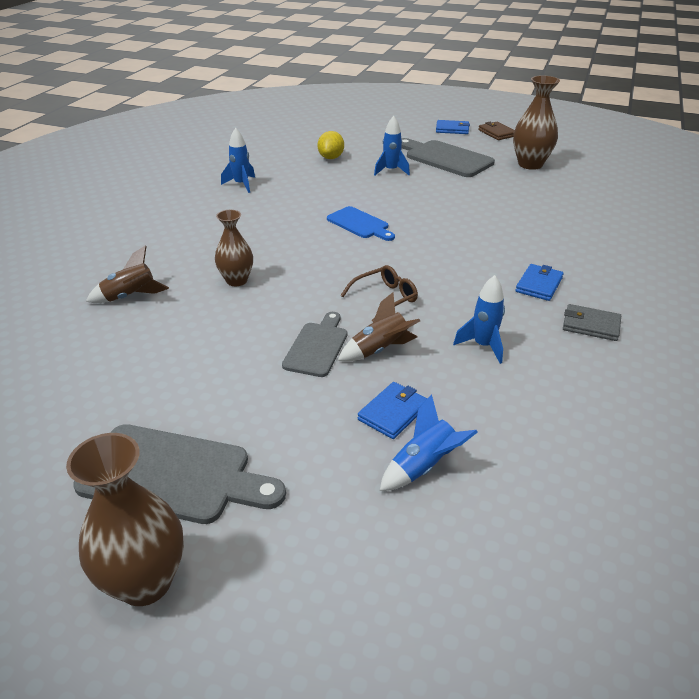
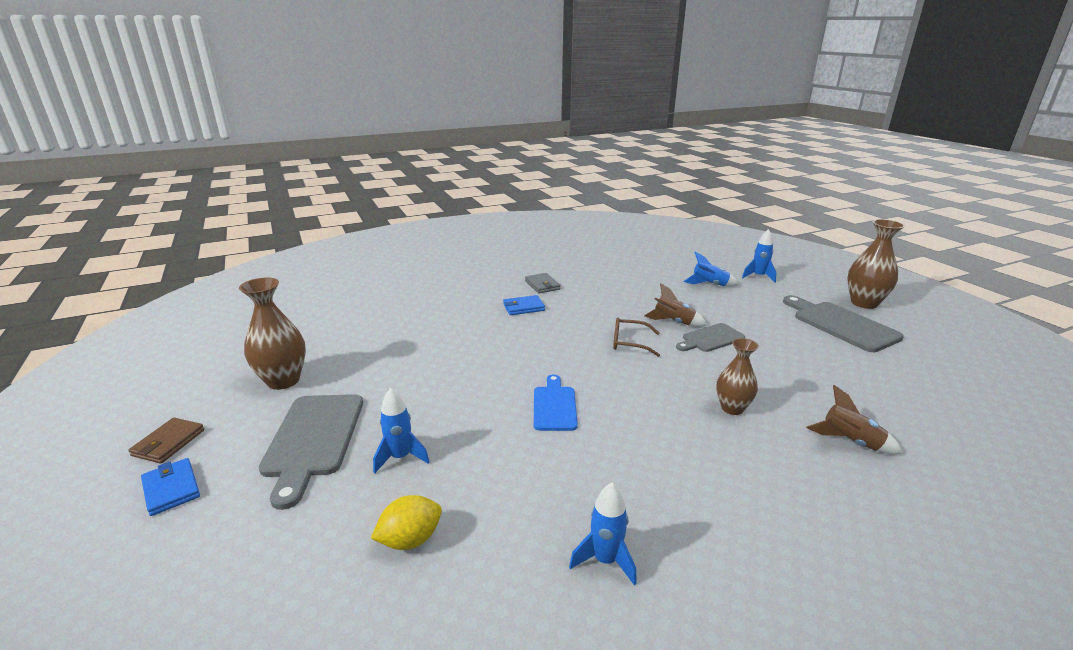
camera: 135 degrees left, 10 degrees down
(393, 412) = (701, 301): blue wallet -> none
(483, 346) = (613, 301): blue rocket -> blue rocket (758, 276)

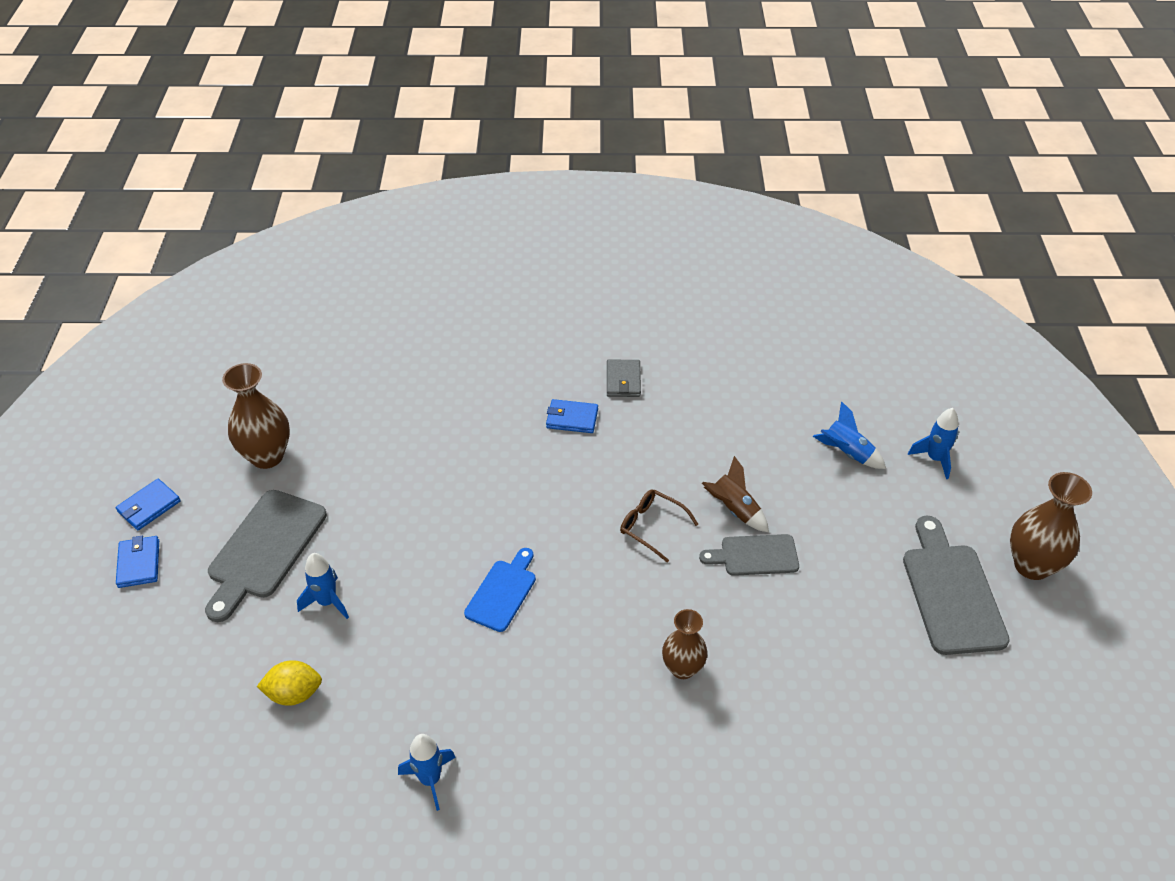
camera: 25 degrees right, 20 degrees up
(168, 443) = (149, 506): brown wallet -> blue wallet
(850, 442) = (765, 760): brown rocket -> none

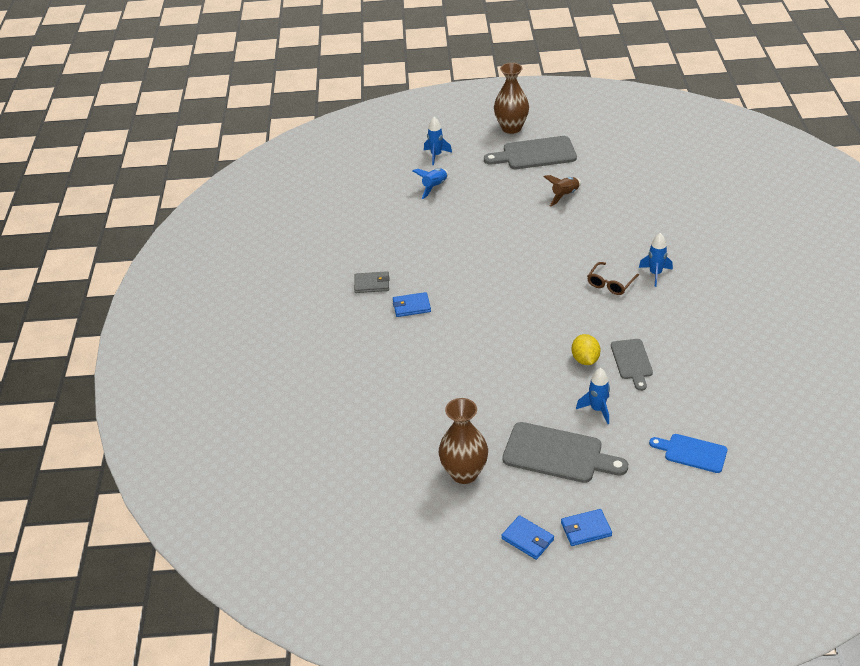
camera: 90 degrees left, 5 degrees down
(294, 693) = (673, 412): yellow lemon -> yellow lemon (585, 359)
(430, 779) = (712, 340): blue rocket -> blue rocket (655, 274)
(502, 592) = (571, 324): blue cutting board -> blue cutting board (692, 452)
(572, 418) = (411, 306): blue wallet -> blue wallet turned 75 degrees clockwise
(652, 527) = (506, 263): brown glasses -> brown glasses (610, 283)
(682, 668) = (609, 246): brown vase -> none
(734, 510) = (486, 230): brown rocket -> brown rocket (565, 195)
(754, 555) = (521, 222): grey cutting board -> grey cutting board (632, 361)

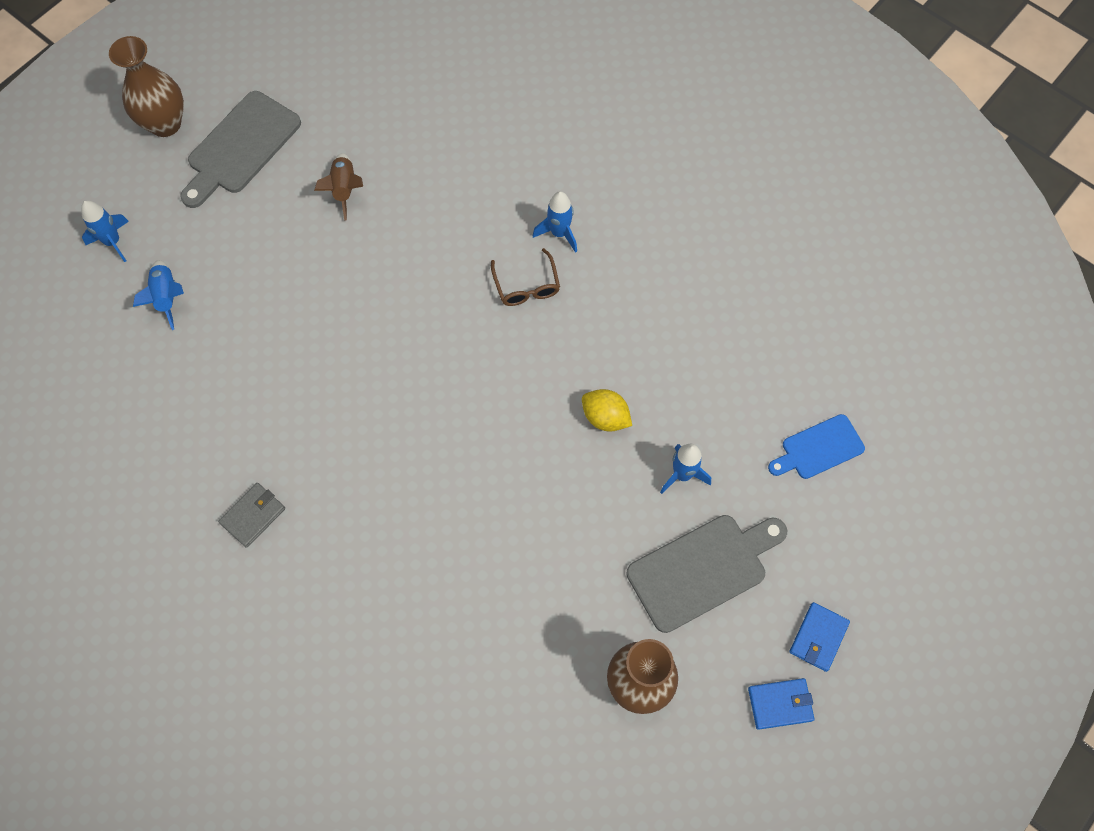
camera: 50 degrees left, 25 degrees up
(411, 306) = (338, 508): blue wallet -> none
(632, 361) = (653, 379): grey cutting board -> none

